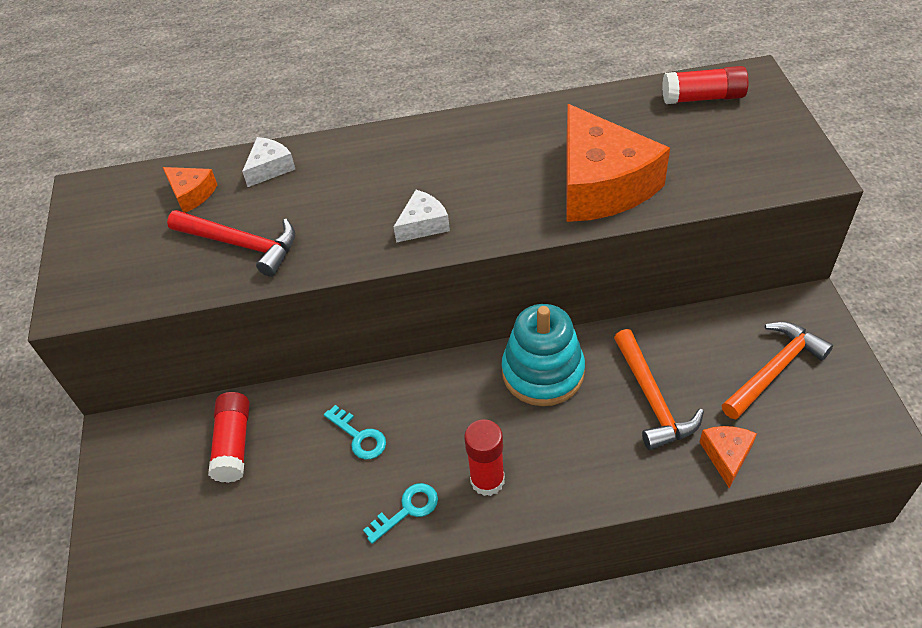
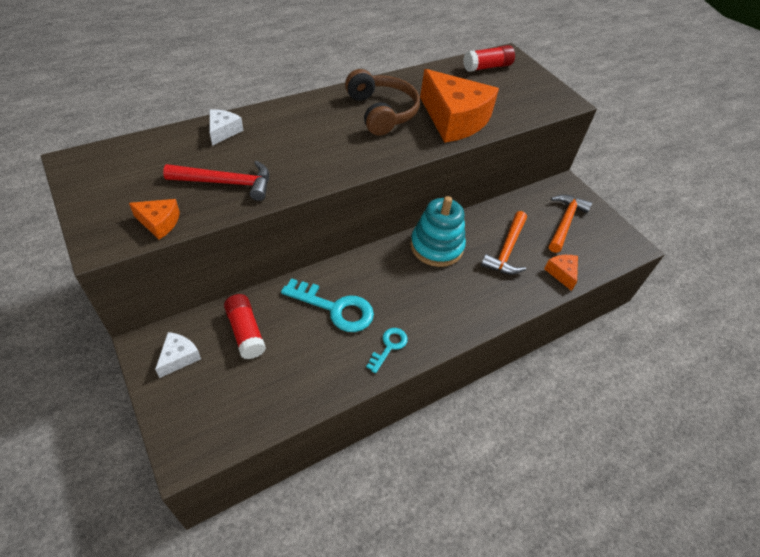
camera: 30 degrees left, 0 degrees up
(191, 194) = (169, 155): orange cheese -> orange cheese (159, 223)
(359, 436) = (335, 308): turquoise key -> turquoise key, size x1.77
(423, 225) = (353, 155): white cheese -> white cheese (179, 357)
(487, 480) = (432, 317): red glue stick -> none
(496, 161) = (382, 112): none -> brown headphones
(652, 398) = (507, 250): orange hammer -> orange hammer turned 60 degrees clockwise

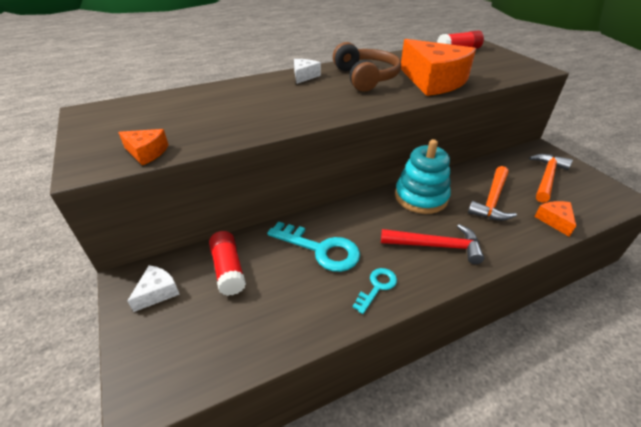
camera: 10 degrees right, 10 degrees down
(223, 131) = (222, 91): white cheese -> white cheese (304, 76)
(226, 183) = (217, 124): red hammer -> red hammer (435, 246)

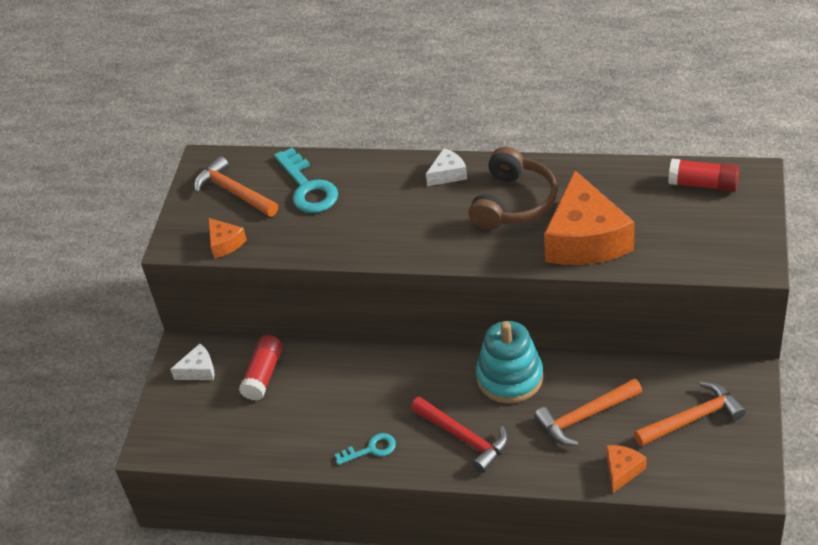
camera: 40 degrees right, 5 degrees up
(131, 121) = (234, 192): none -> orange hammer
(321, 249) = (354, 391): turquoise key -> turquoise key (307, 187)

